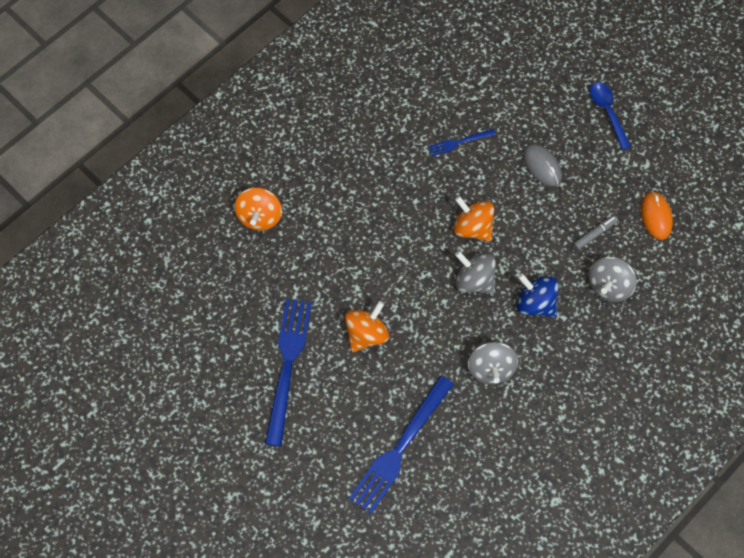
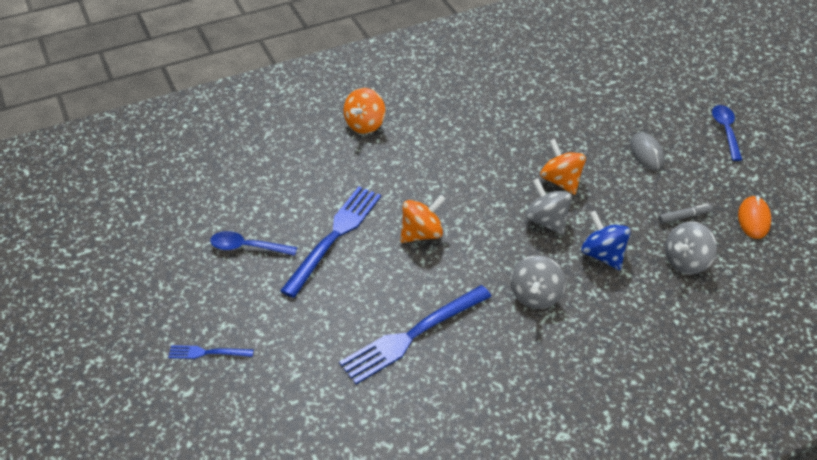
camera: 20 degrees right, 20 degrees down
(212, 405) = (248, 247): none -> blue spoon
(458, 143) = (571, 118): blue fork -> blue fork (206, 353)

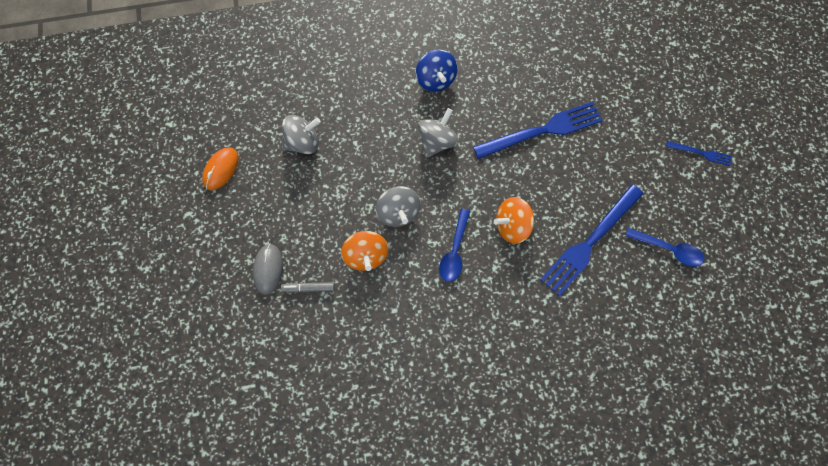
camera: 165 degrees left, 25 degrees up
(365, 125) = (537, 388): orange spinning top -> none
(602, 254) = (366, 166): blue spinning top -> blue spinning top (435, 80)
(684, 217) = (278, 187): grey marker -> grey marker (308, 288)
(725, 131) = (174, 279): blue spoon -> blue spoon (454, 251)

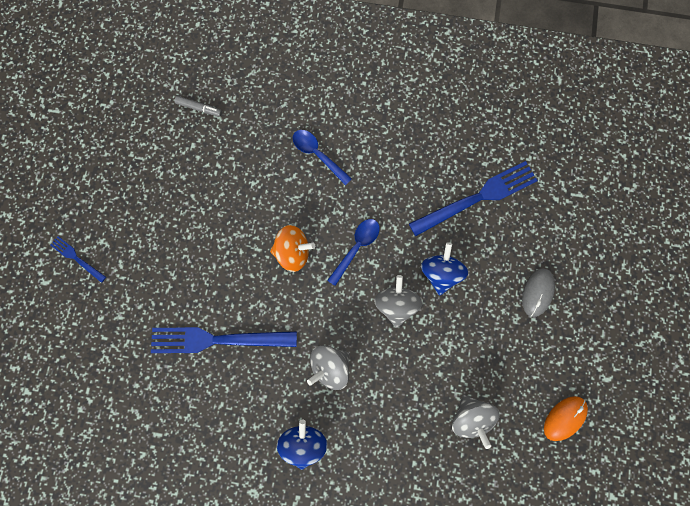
camera: 160 degrees left, 5 degrees up
(303, 142) = (470, 418): grey spinning top -> grey spinning top turned 105 degrees counterclockwise
(308, 288) = (503, 261): grey marker -> grey marker (199, 108)
(366, 255) = (441, 273): orange spinning top -> blue spinning top
(589, 243) = (230, 211): blue fork -> blue fork (478, 197)
(668, 249) = (162, 181): blue spoon -> blue spoon (318, 155)

